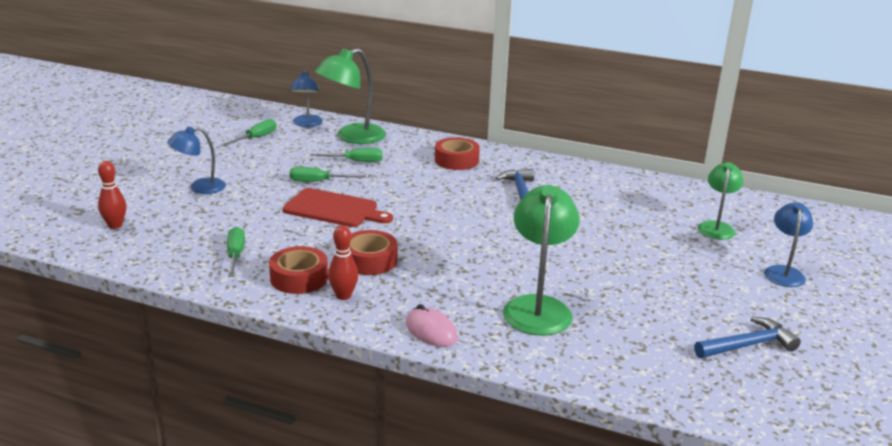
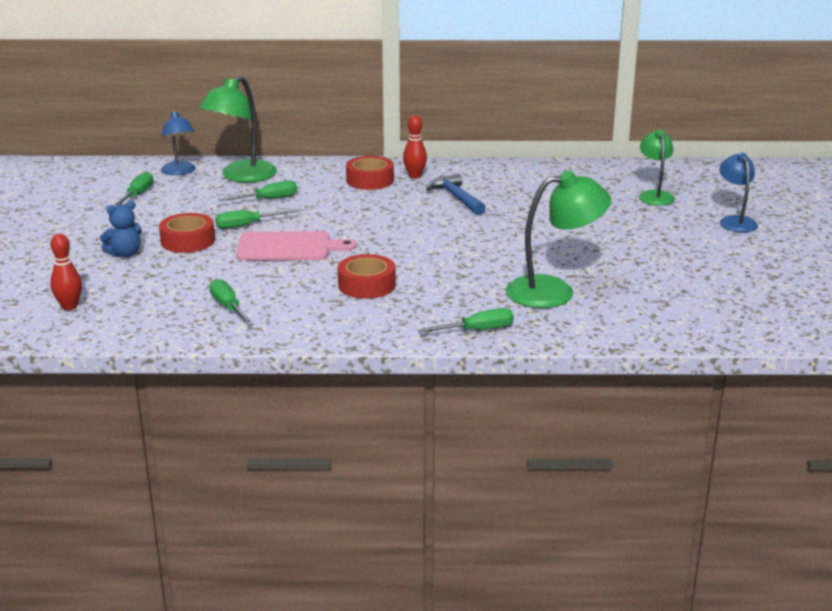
camera: 20 degrees left, 0 degrees up
(200, 187) = (125, 254): blue lamp -> blue teddy bear
(299, 278) = (312, 314): red tape -> red tape (188, 241)
(334, 209) = (288, 247): red cutting board -> pink cutting board
(343, 296) = (370, 319): red bowling pin -> red bowling pin (414, 176)
(431, 331) = (477, 330): pink mouse -> green screwdriver
(538, 307) = (554, 291): green lamp -> green lamp turned 90 degrees clockwise
(748, 345) = (747, 283): blue hammer -> none

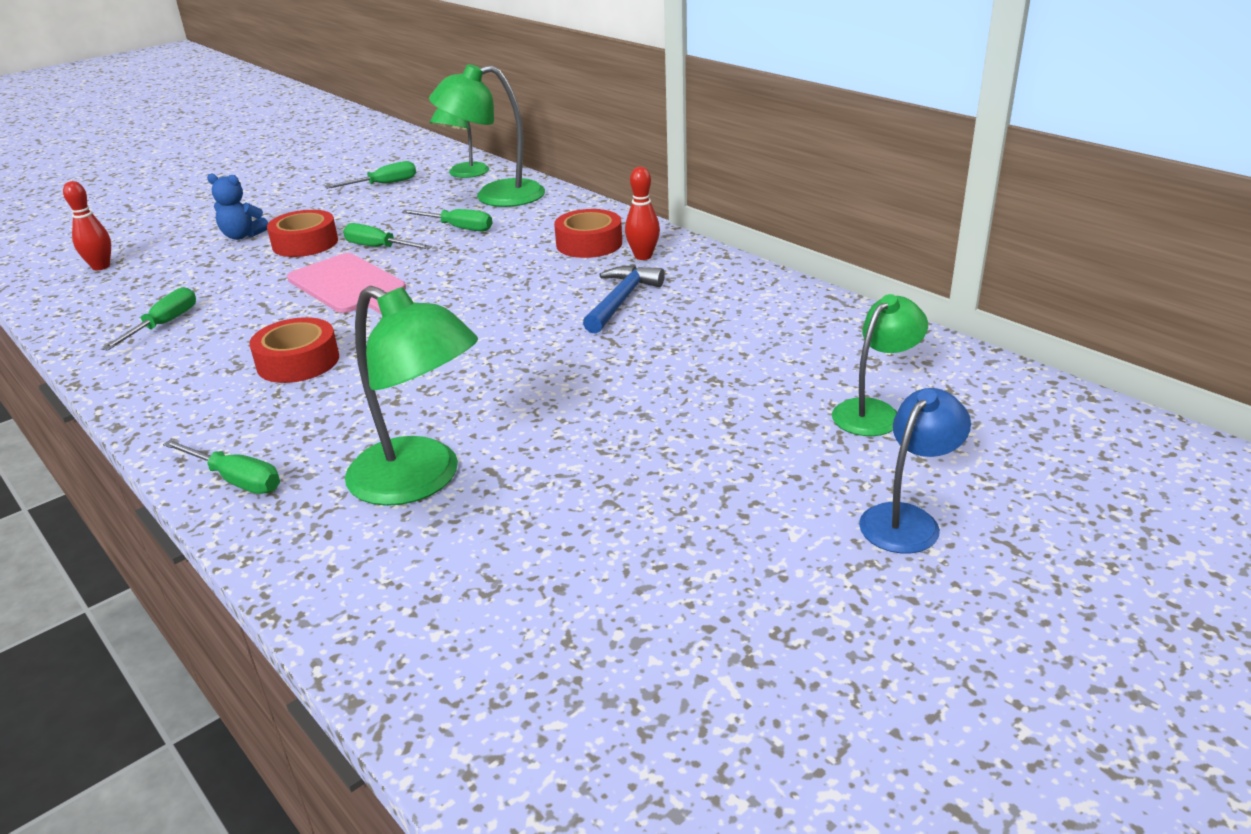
camera: 50 degrees right, 5 degrees up
(179, 172) = (464, 174): blue lamp -> green lamp

